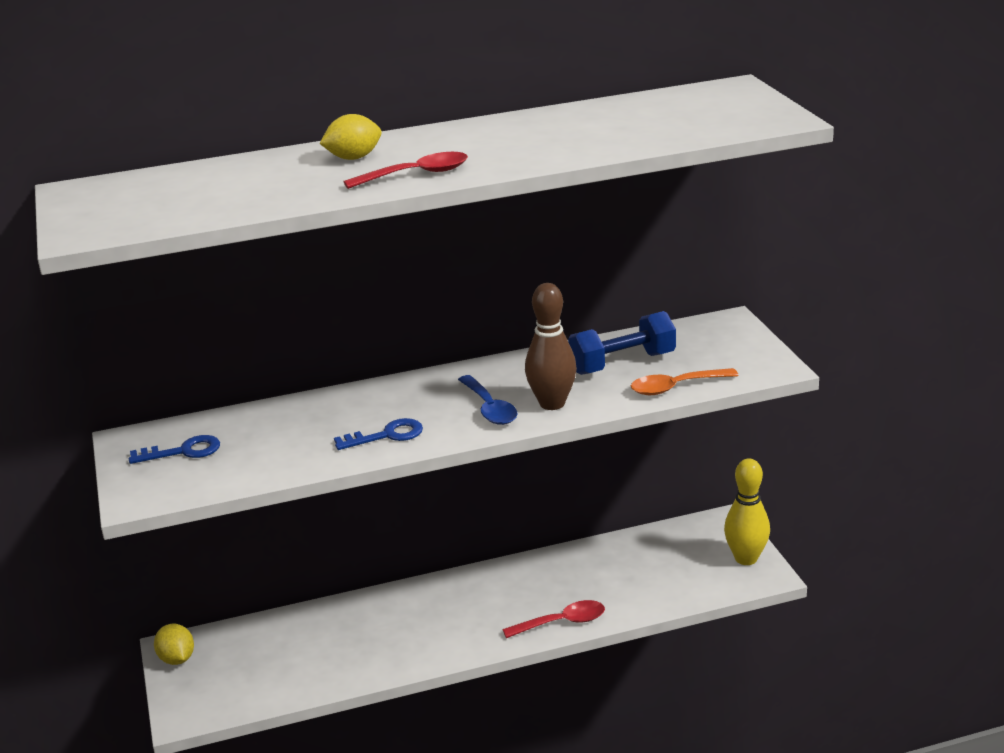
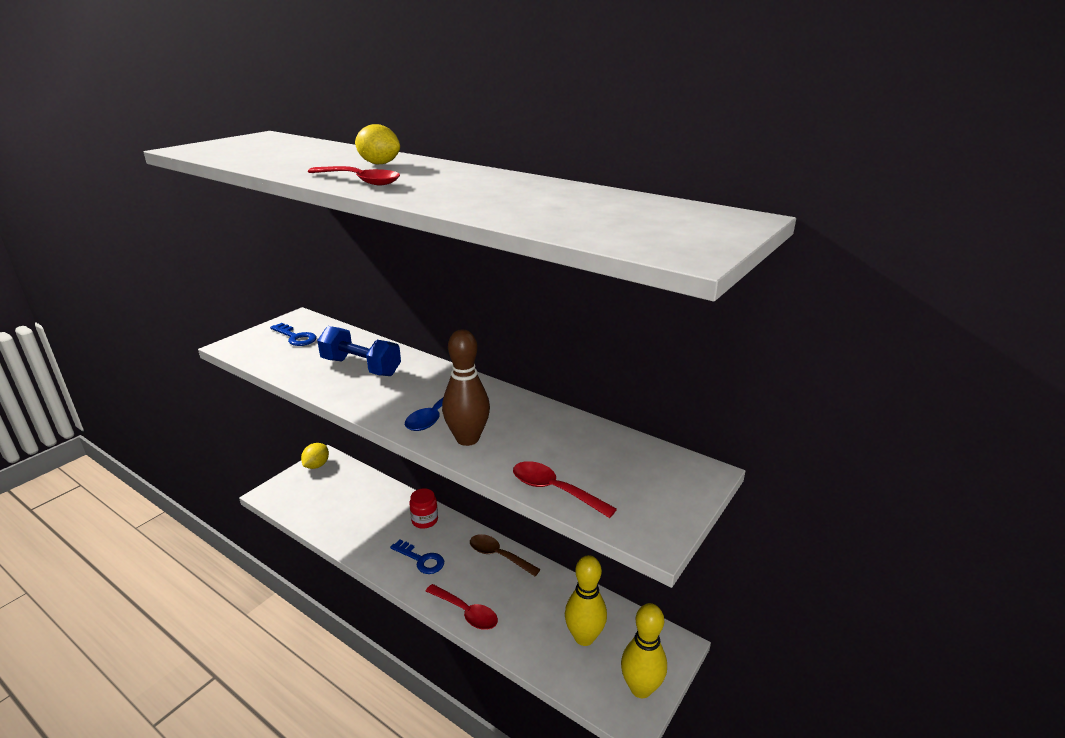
camera: 50 degrees right, 0 degrees up
(387, 435) = (364, 391): blue key -> blue key (421, 559)
(395, 604) = (424, 520): none -> red jar
(510, 574) = (498, 555): none -> brown spoon
(622, 363) = (564, 446): blue dumbbell -> blue dumbbell (361, 367)
(666, 565) = (584, 637): none -> yellow bowling pin
(676, 387) = (554, 490): orange spoon -> red spoon

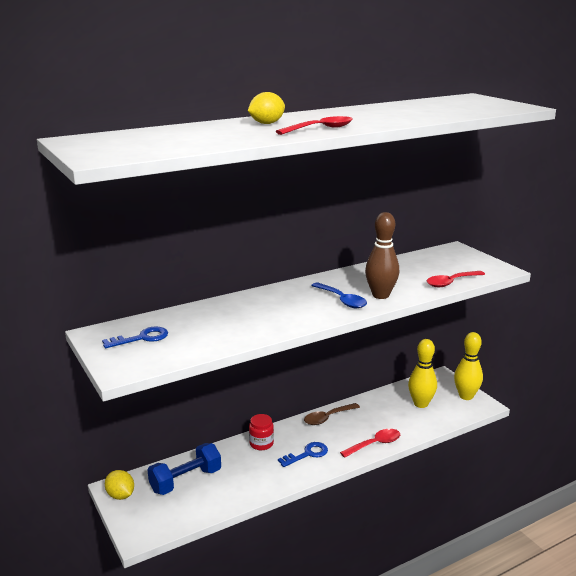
camera: 65 degrees left, 5 degrees down
(361, 367) = (239, 316): blue dumbbell -> blue dumbbell (186, 481)

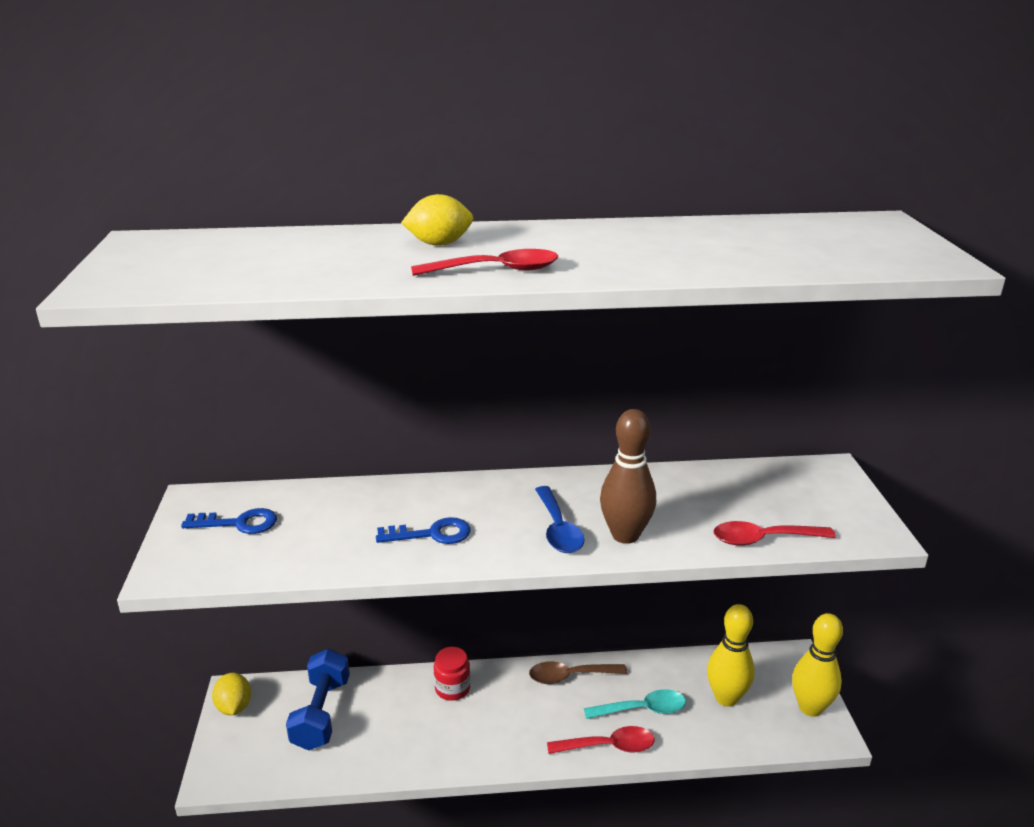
camera: 25 degrees right, 5 degrees up
(186, 481) = (321, 713): blue dumbbell -> blue dumbbell turned 75 degrees counterclockwise
(307, 454) = (502, 728): blue key -> blue key (432, 534)
(380, 422) = (642, 709): none -> turquoise spoon

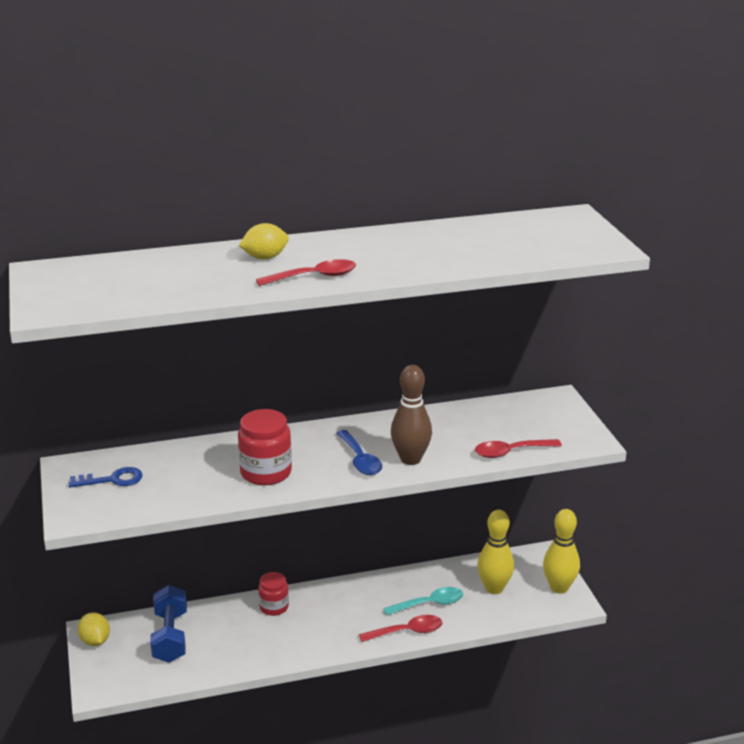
camera: 10 degrees left, 0 degrees up
(432, 534) = (266, 472): blue key -> red jar
(570, 676) = (368, 587): brown spoon -> none

